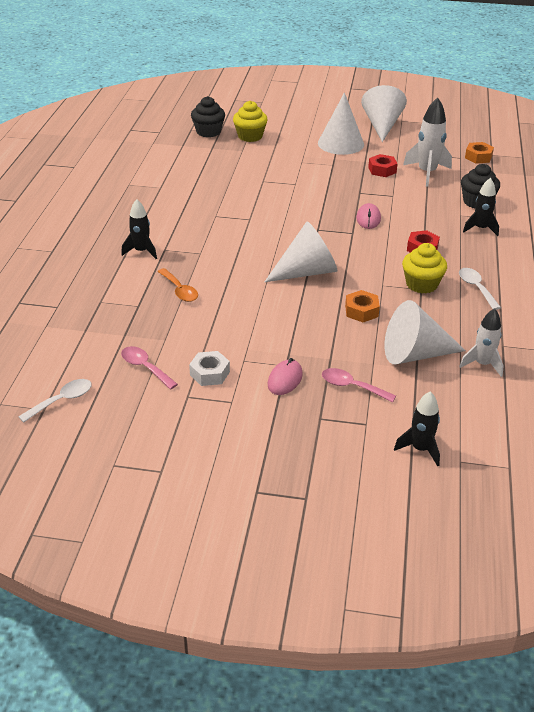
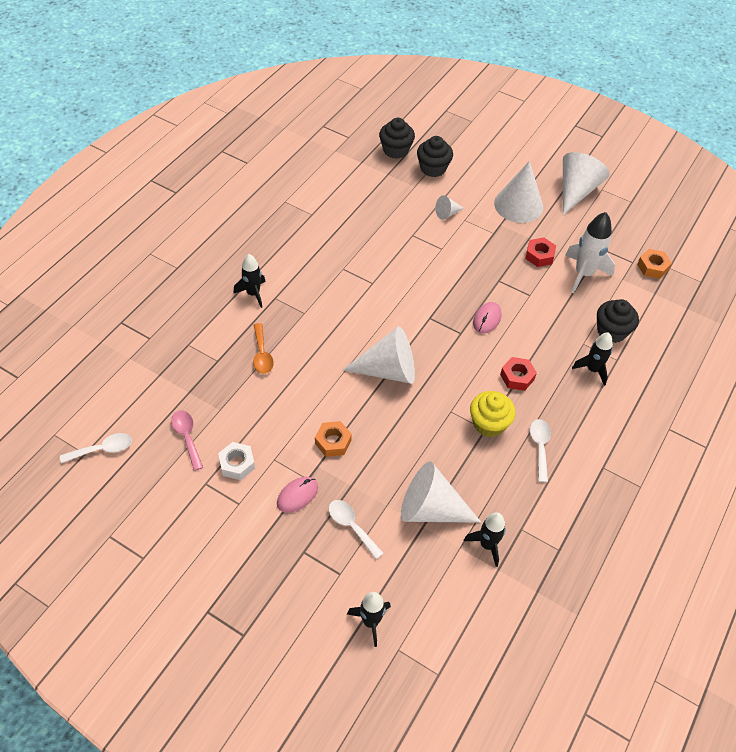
camera: 20 degrees right, 15 degrees up
(250, 136) = (433, 168): yellow cupcake -> black cupcake
(283, 161) = (447, 213): none -> white cone
(352, 386) = (351, 526): pink spoon -> white spoon
(361, 311) = (412, 437): orange nut -> orange nut (333, 442)
(482, 364) = (487, 545): white rocket -> black rocket

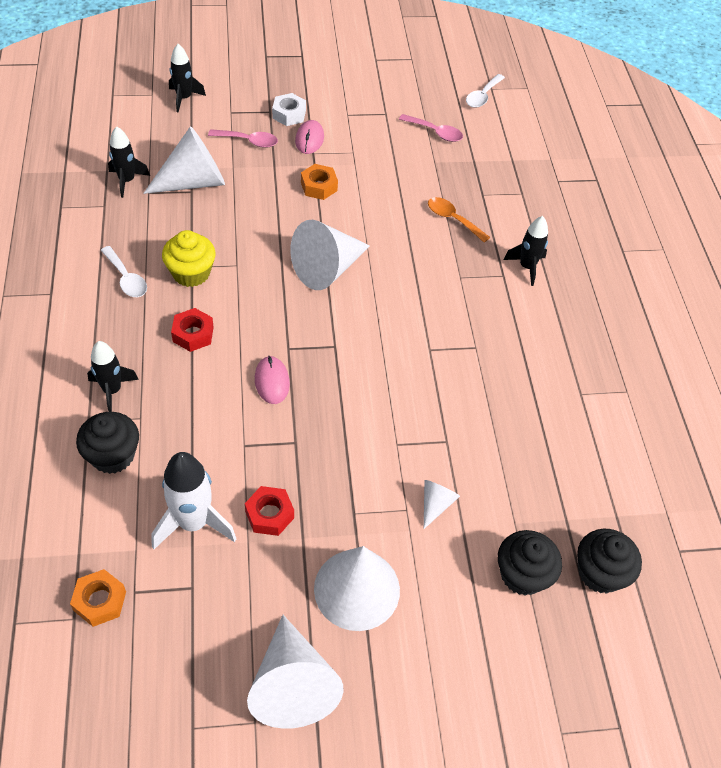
camera: 140 degrees right, 0 degrees up
(237, 464) = (377, 135): white nut -> white nut (289, 114)
(351, 526) = (248, 141): white spoon -> pink spoon

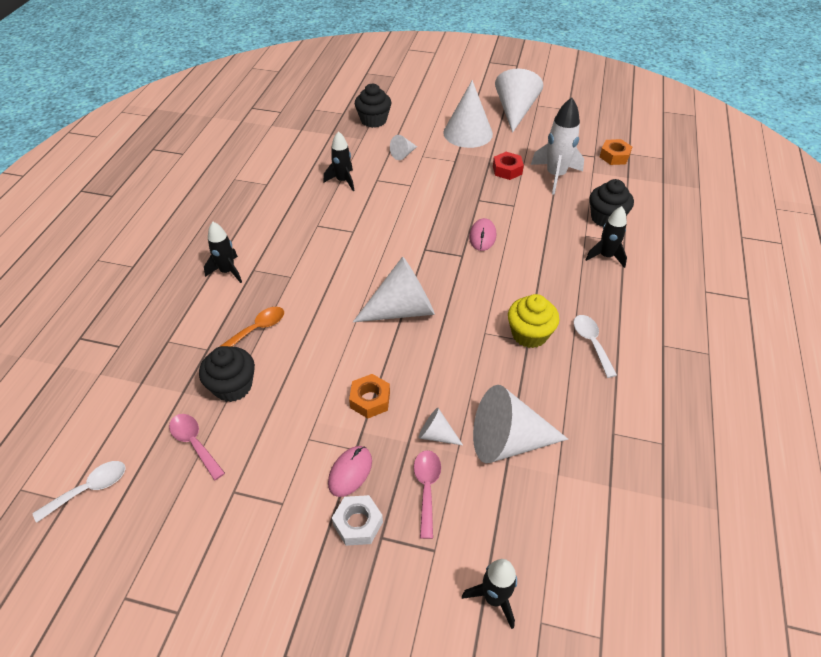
camera: 155 degrees left, 5 degrees down
(127, 181) = (586, 462): black rocket -> black rocket (343, 181)
(193, 334) = (537, 282): red nut -> none
(248, 141) = (427, 488): pink spoon -> pink spoon turned 60 degrees clockwise
(253, 174) = (436, 435): none -> white cone
(453, 219) = (257, 329): orange spoon -> orange spoon turned 105 degrees counterclockwise
(600, 572) = (331, 113): black cupcake -> black cupcake (233, 386)

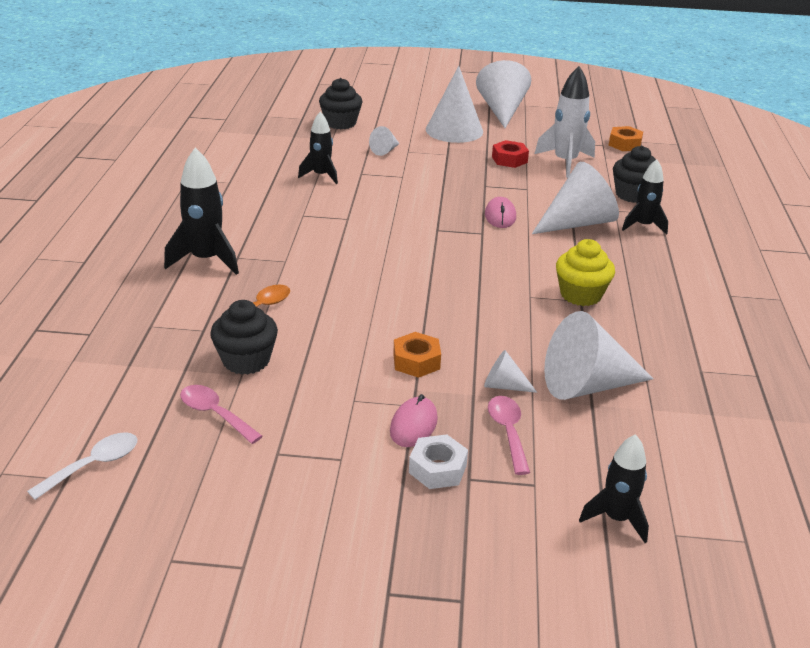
camera: 10 degrees left, 15 degrees down
(227, 271) = (206, 260): black rocket -> black rocket, size x1.53
(402, 309) = (428, 282): white cone -> white cone (577, 223)
(591, 343) = (652, 298): white spoon -> none

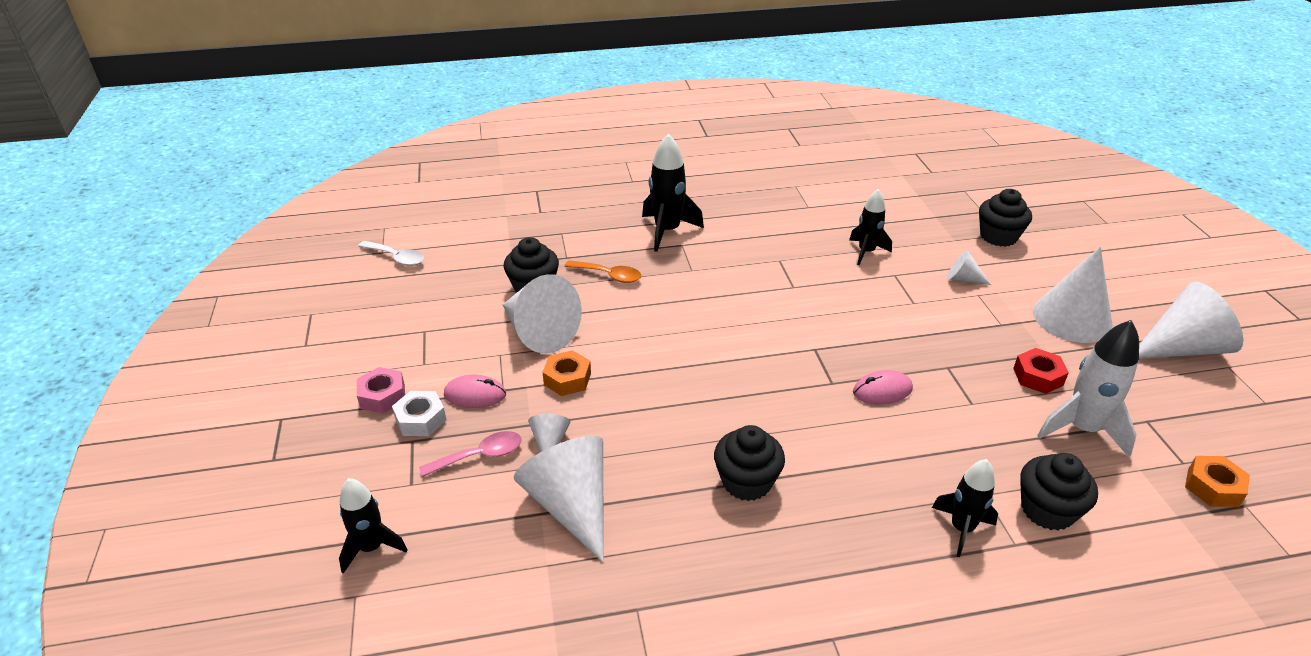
camera: 75 degrees right, 5 degrees up
(215, 414) = (462, 291): pink spoon -> none
(385, 496) = (383, 396): none -> pink nut
(577, 223) = (918, 460): white cone -> white cone (539, 332)
(581, 294) = (746, 482): yellow cupcake -> black cupcake

